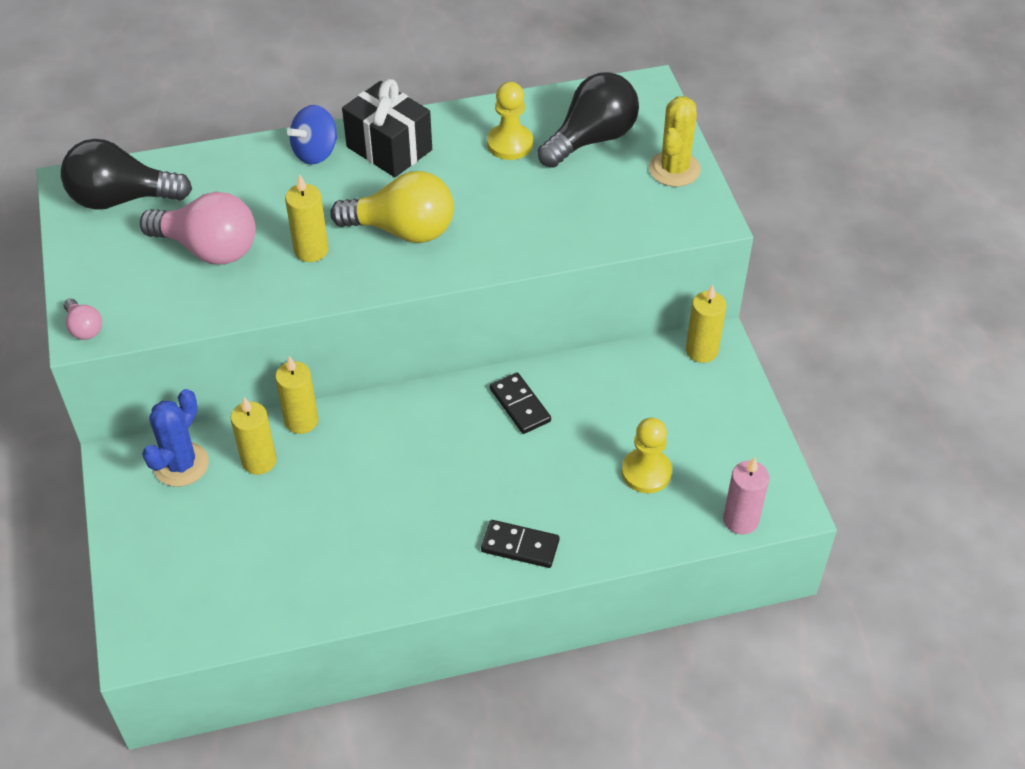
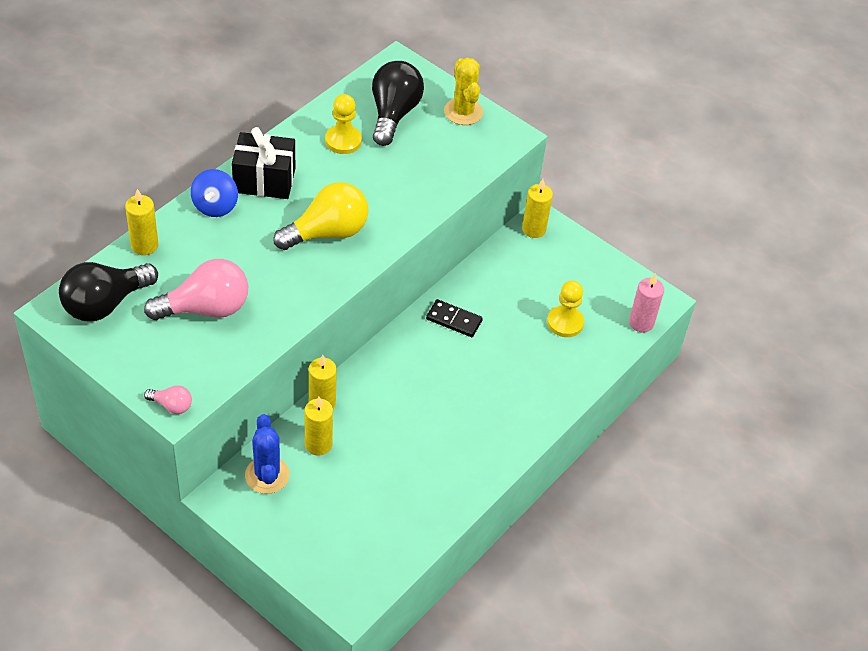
camera: 40 degrees left, 0 degrees up
(311, 250) = (278, 275): yellow candle -> yellow candle (144, 245)
(520, 546) = (530, 407): black domino -> none

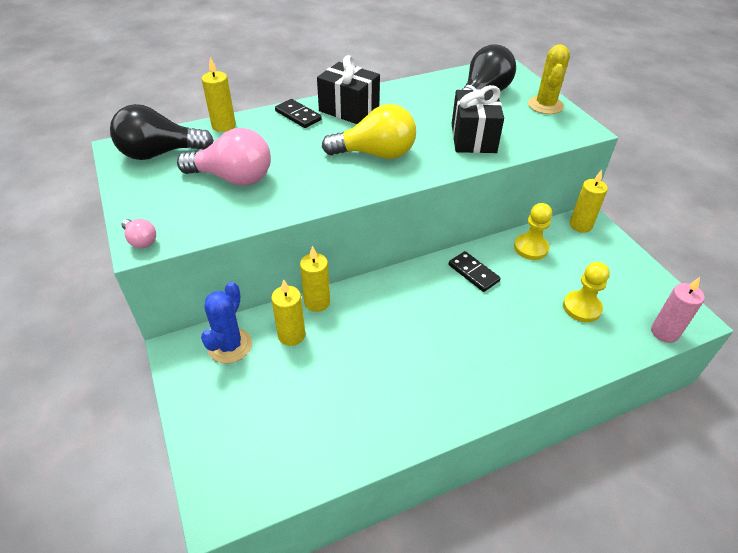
camera: 30 degrees right, 5 degrees down
(215, 206) = (298, 115): blue spinning top -> black domino
(343, 141) = (430, 101): yellow pawn -> yellow pawn (530, 248)
(412, 181) = (473, 138): none -> black gift

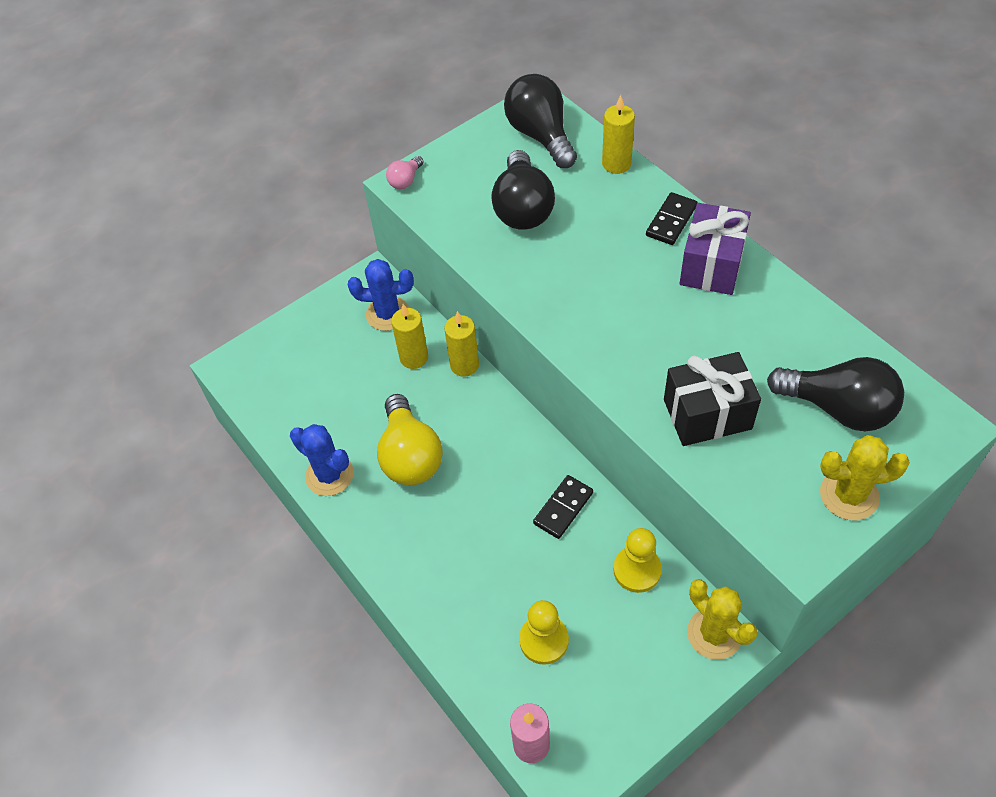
camera: 80 degrees right, 10 degrees up
(233, 178) = (523, 208): pink light bulb -> black light bulb
(349, 109) = (711, 265): black gift -> purple gift
(376, 154) = (622, 318): yellow light bulb -> yellow light bulb (410, 456)
(397, 426) = (329, 475): none -> blue cactus
(580, 225) = (714, 633): yellow candle -> yellow cactus

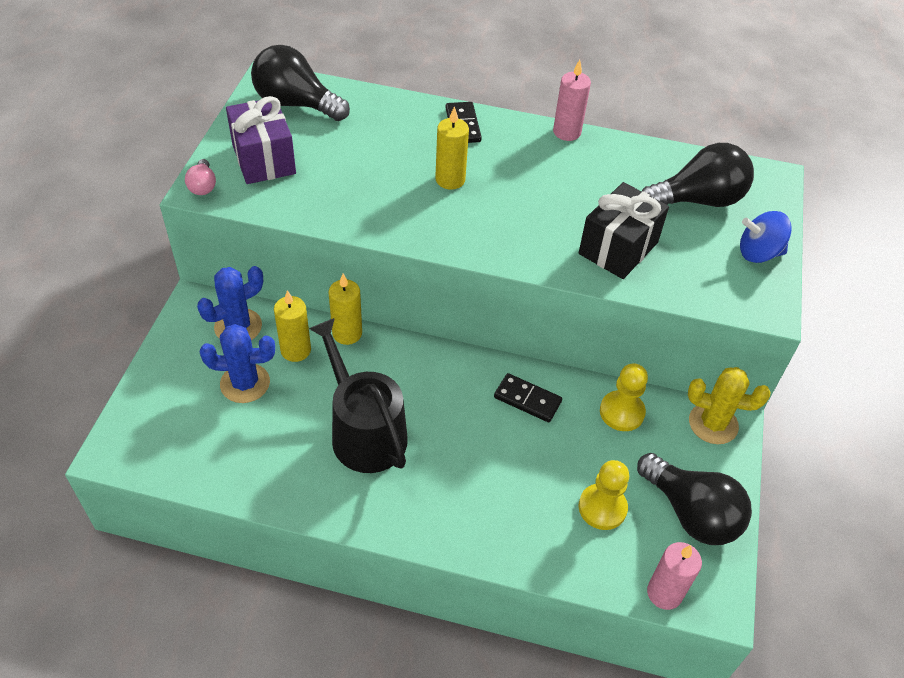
camera: 45 degrees left, 5 degrees down
(329, 475) = (303, 489): blue cactus -> blue cactus (245, 383)
(410, 456) = (364, 431): yellow light bulb -> black watering can
(523, 208) = (333, 165): black light bulb -> black light bulb (691, 513)
(563, 508) = (527, 399): black domino -> black domino turned 60 degrees counterclockwise
(616, 164) = (380, 101): yellow candle -> yellow candle (450, 180)
(711, 265) = (522, 144): purple gift -> purple gift (264, 159)
(767, 273) = (567, 132): none -> pink candle
(849, 495) = (758, 253): yellow cactus -> blue spinning top

